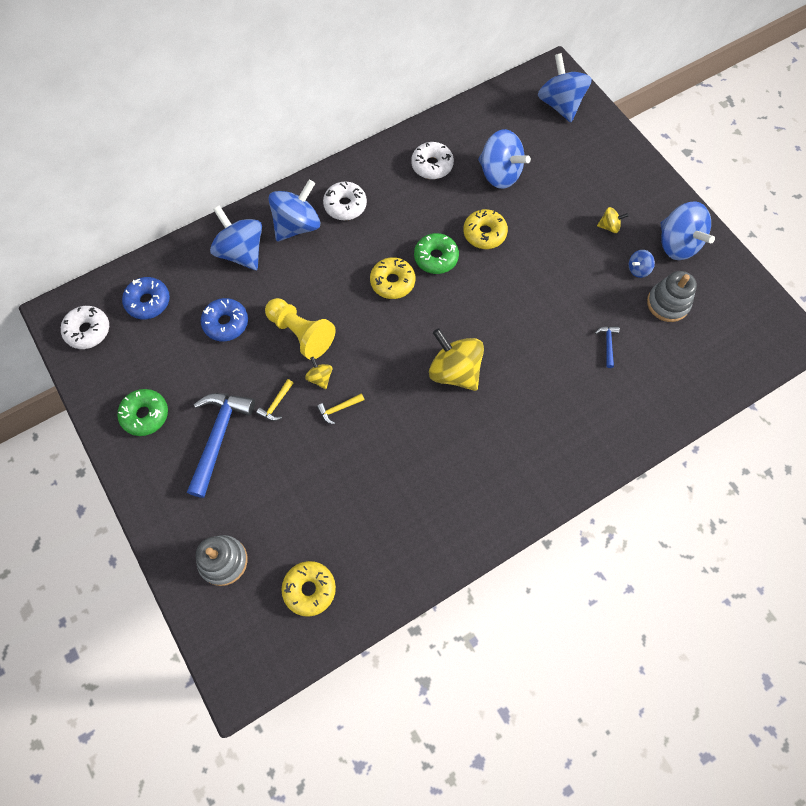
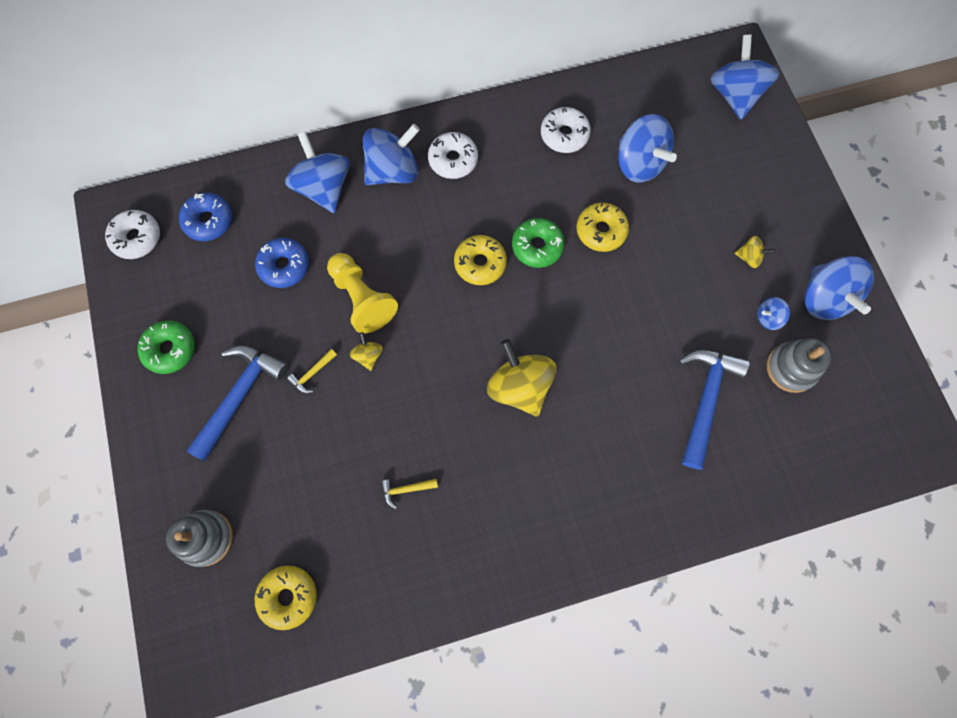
camera: 15 degrees right, 5 degrees up
(338, 409) = (378, 397): yellow hammer -> yellow hammer (405, 489)
(608, 344) = (705, 399): blue hammer -> blue hammer, size x2.30

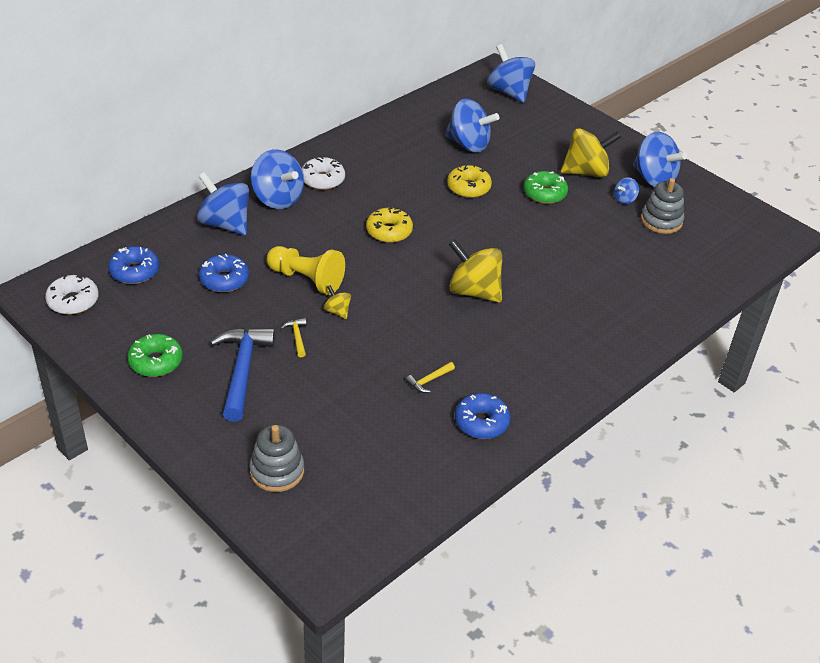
camera: 30 degrees left, 30 degrees down
(288, 596) = (378, 482): yellow donut -> none
(312, 374) = (297, 337): yellow hammer -> yellow hammer turned 150 degrees clockwise
(393, 171) = (277, 199): blue spinning top -> blue spinning top turned 105 degrees clockwise
(426, 568) = (481, 422): none -> blue donut
(537, 246) = (426, 209): green donut -> green donut (544, 193)
(564, 135) = (400, 144): white donut -> none
(705, 399) = (616, 255): blue hammer -> none
(749, 257) = (586, 172): yellow spinning top -> yellow spinning top, size x2.13

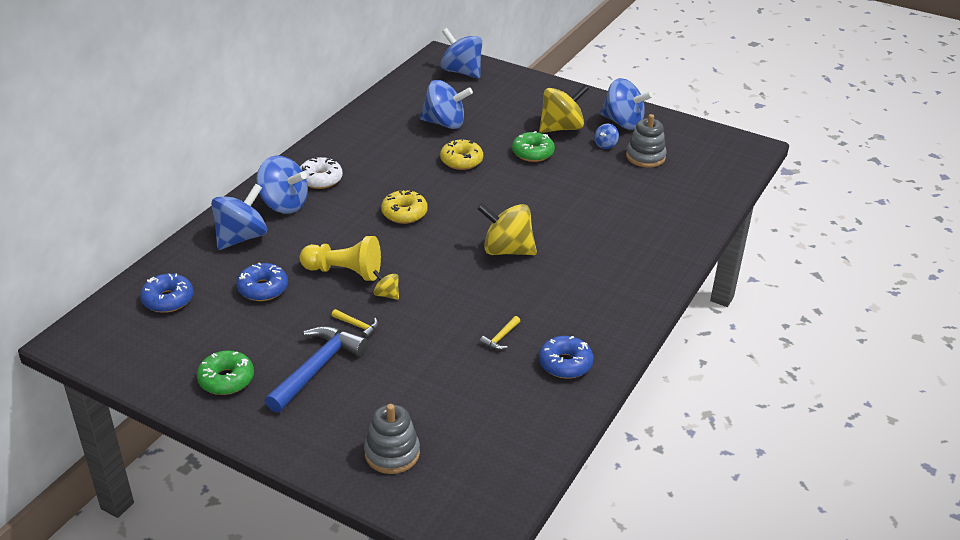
camera: 15 degrees left, 5 degrees down
(73, 301) = (115, 341): white donut -> none
(225, 224) = (241, 237): blue spinning top -> blue spinning top turned 105 degrees clockwise
(242, 370) = (317, 368): blue hammer -> blue hammer turned 45 degrees clockwise
(297, 337) = (357, 326): yellow hammer -> yellow hammer turned 150 degrees clockwise

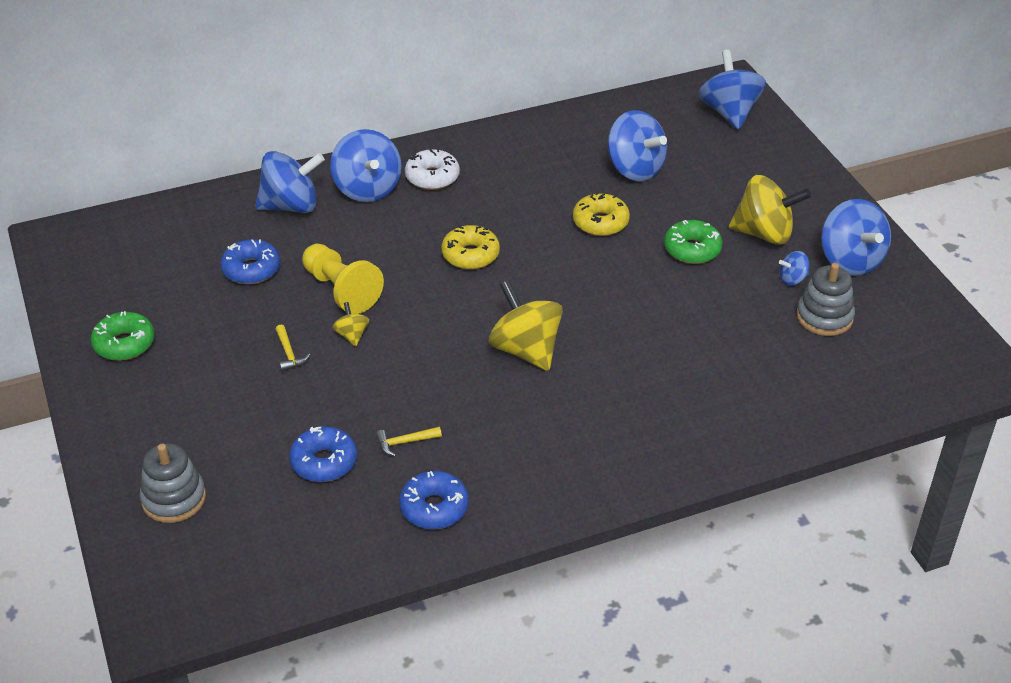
camera: 40 degrees right, 5 degrees up
(168, 300) = (163, 239): blue donut -> blue donut (324, 462)
(317, 368) = (208, 376): blue hammer -> none

